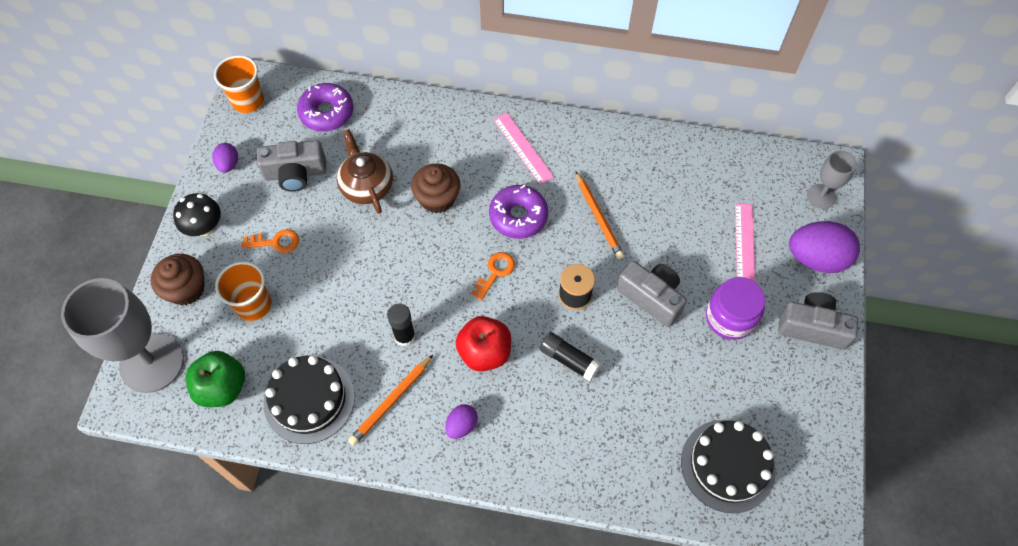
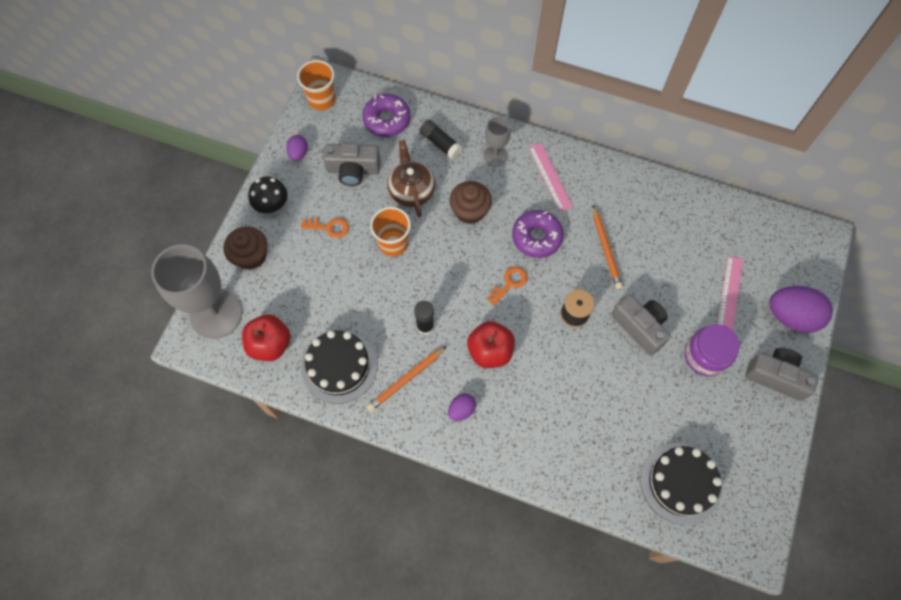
camera: 10 degrees right, 5 degrees up
(222, 387) = (270, 344): green apple -> red apple
(253, 305) = (304, 278): orange cup -> orange cup (393, 243)
(569, 360) = (560, 369): black glue stick -> black glue stick (440, 144)
(821, 196) = (806, 261): grey goblet -> grey goblet (495, 156)

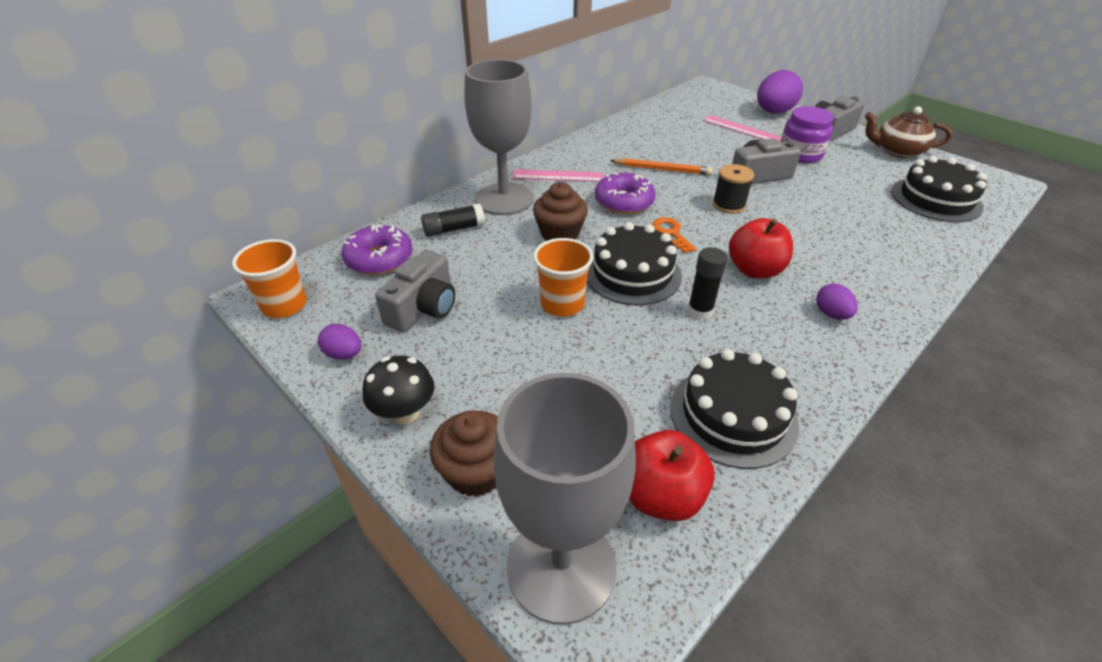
camera: 65 degrees left, 25 degrees down
(329, 227) = (494, 358): orange key -> none
(406, 379) = (775, 351): orange pencil -> none
(411, 190) = (497, 267): brown teapot -> brown teapot (897, 151)
(446, 273) = (632, 273): none -> black cake
(495, 156) = (504, 199): grey goblet -> grey goblet, size x1.99

